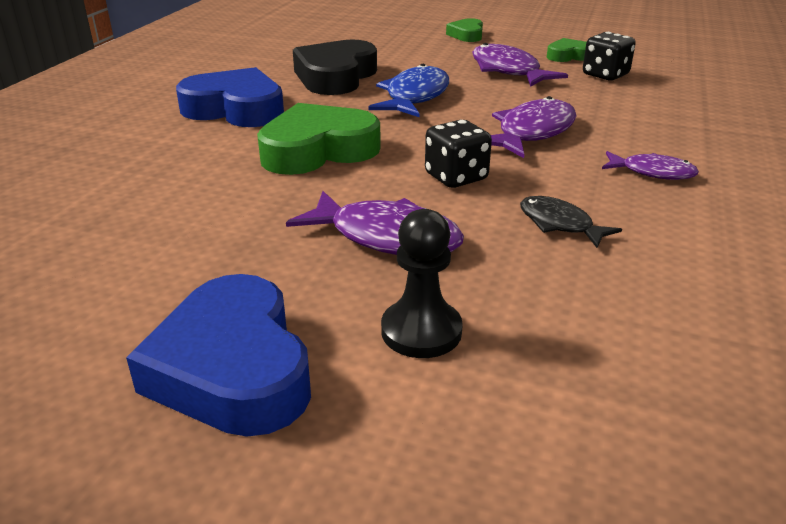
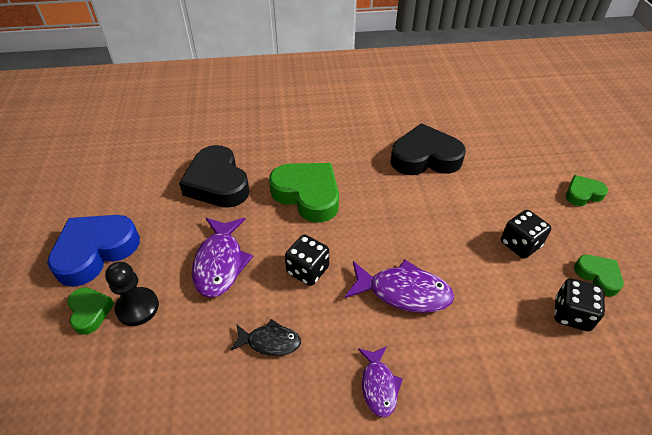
camera: 65 degrees right, 15 degrees up
(204, 211) = (217, 183): none -> black heart
(236, 109) = (341, 139): blue heart -> none
(391, 391) = (90, 312): none -> green heart
(415, 97) = (421, 208): blue fish -> none
(508, 71) = (520, 244): purple fish -> black dice
(559, 224) = (270, 342): black fish -> black fish turned 75 degrees clockwise

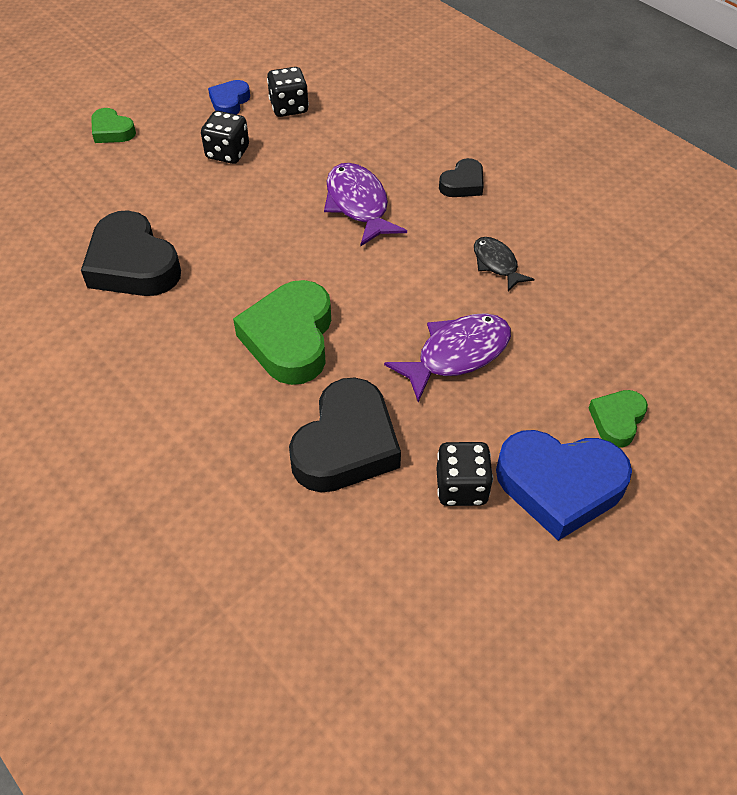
camera: 125 degrees left, 5 degrees up
(137, 307) = (571, 384): black pawn -> none
(307, 270) = (397, 280): black dice -> black dice (461, 487)
(378, 385) = (463, 184): purple fish -> black heart
(598, 276) = (229, 102): green heart -> blue heart

